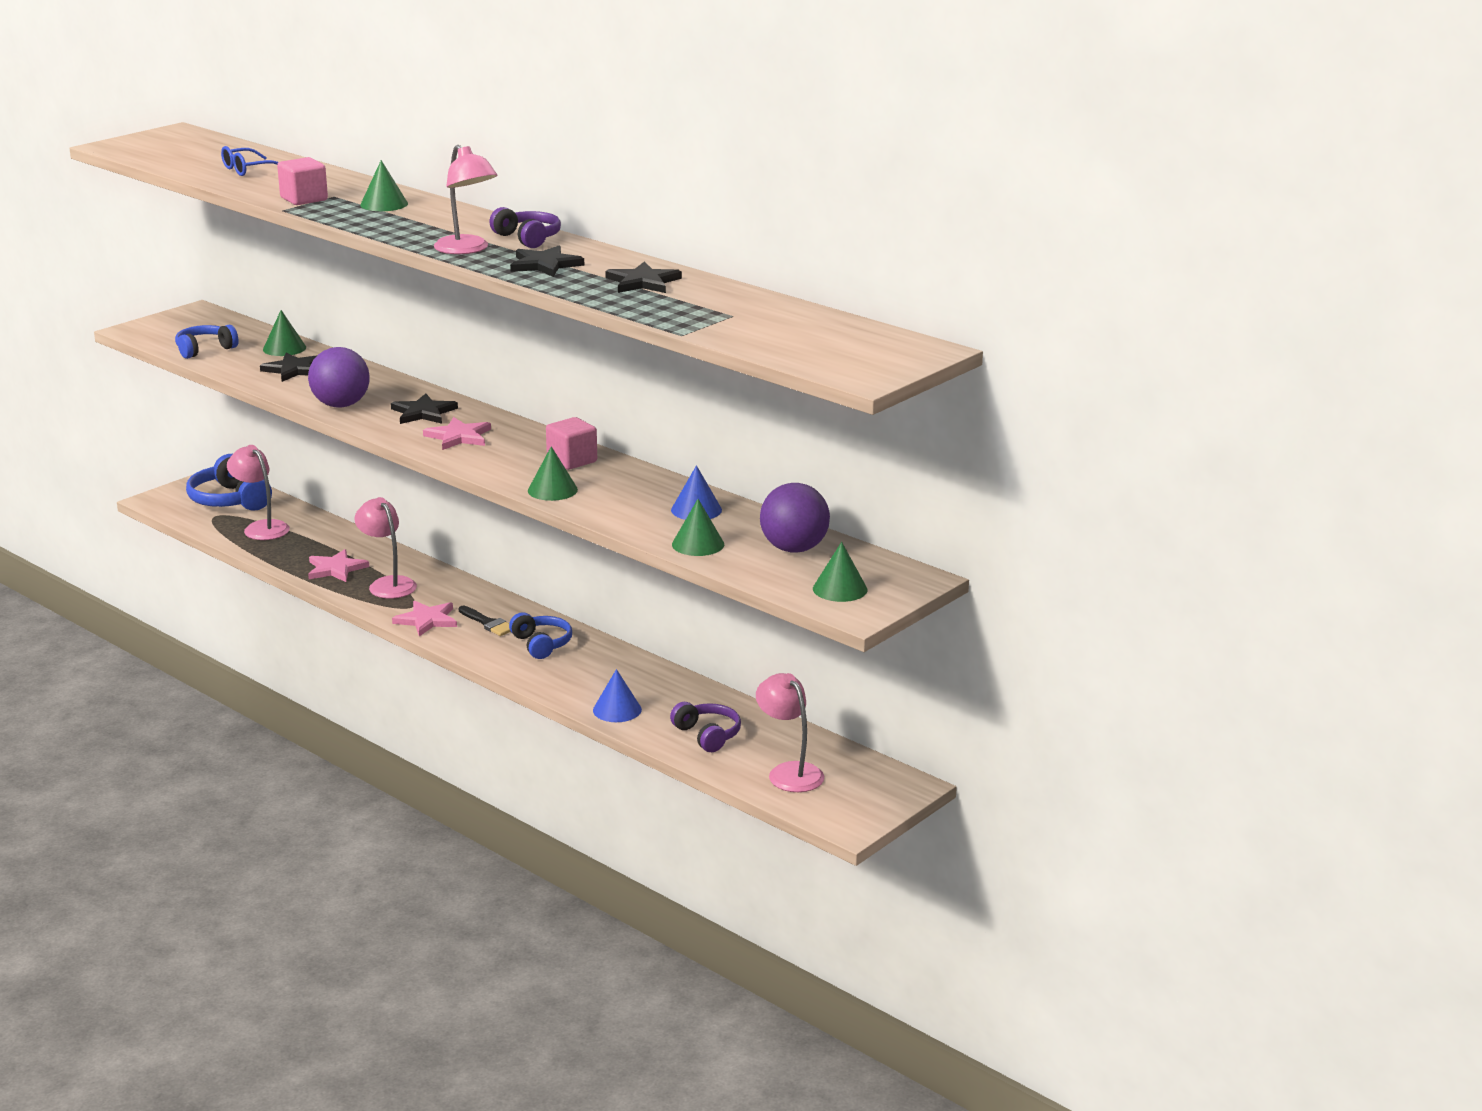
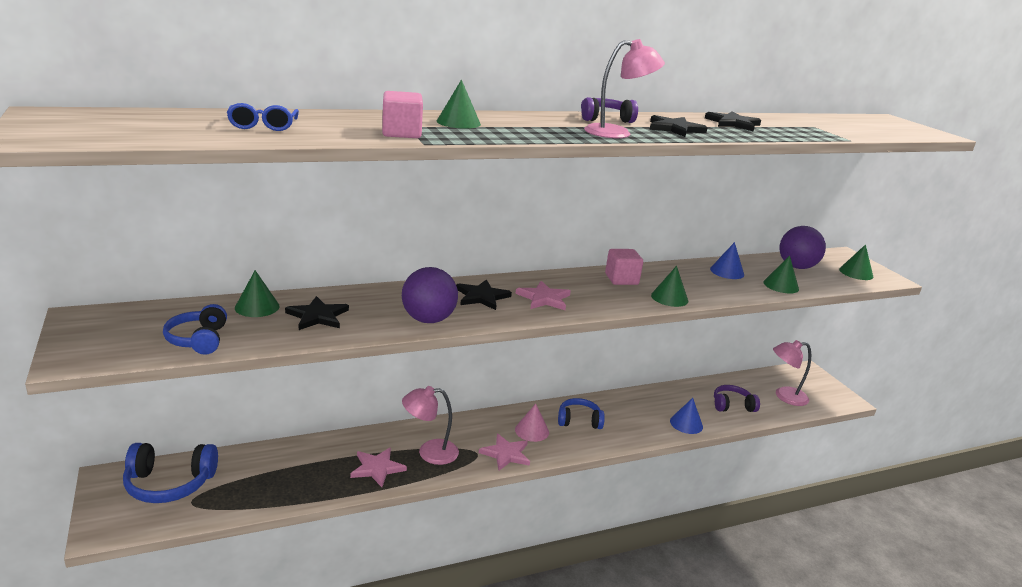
camera: 65 degrees left, 0 degrees up
(261, 527) = (251, 483): pink lamp -> none
(488, 623) = (532, 430): black brush -> pink cone

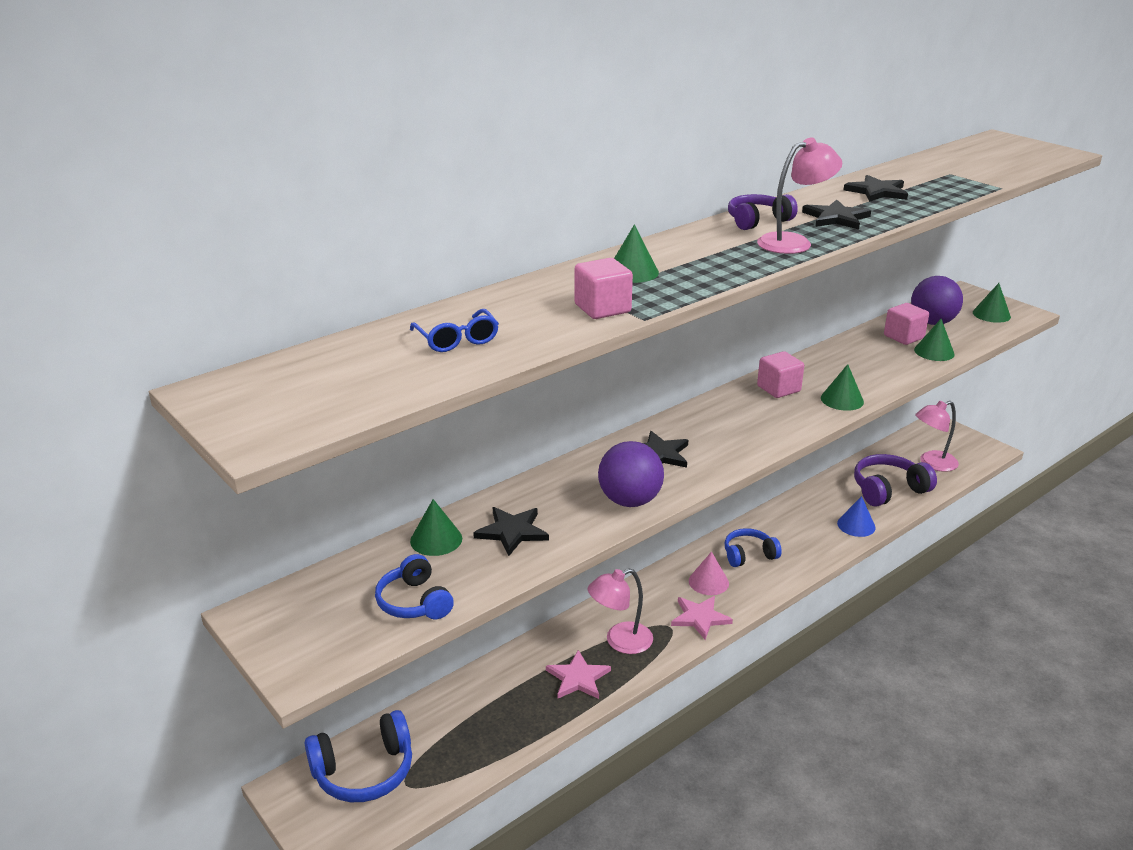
camera: 15 degrees left, 5 degrees up
(544, 298) = (722, 437): pink star -> none
(727, 271) = (872, 348): blue cone -> none
(732, 405) = (888, 490): purple headphones -> purple headphones, size x1.52
(762, 270) = (903, 337): none -> pink cube

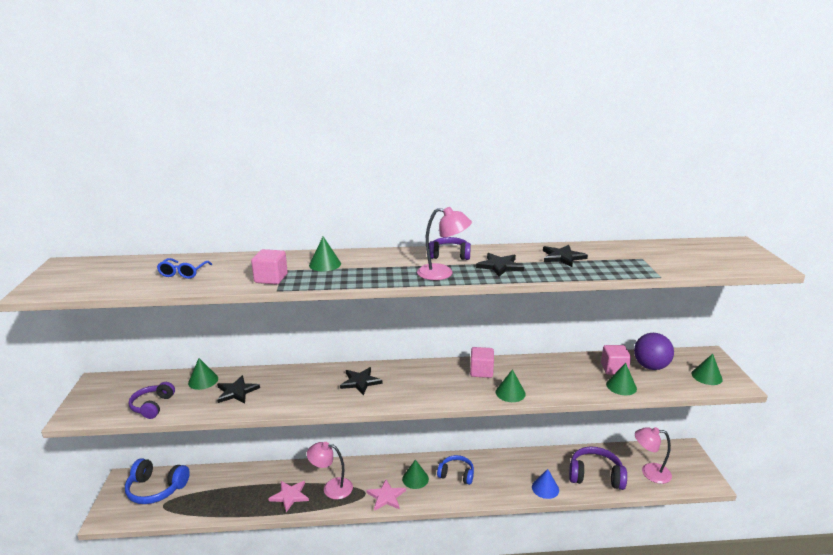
camera: 35 degrees right, 5 degrees down
(414, 602) = (152, 406): blue headphones -> purple headphones
(630, 501) = (309, 400): purple ball -> none
(708, 582) = (415, 479): pink cone -> green cone

